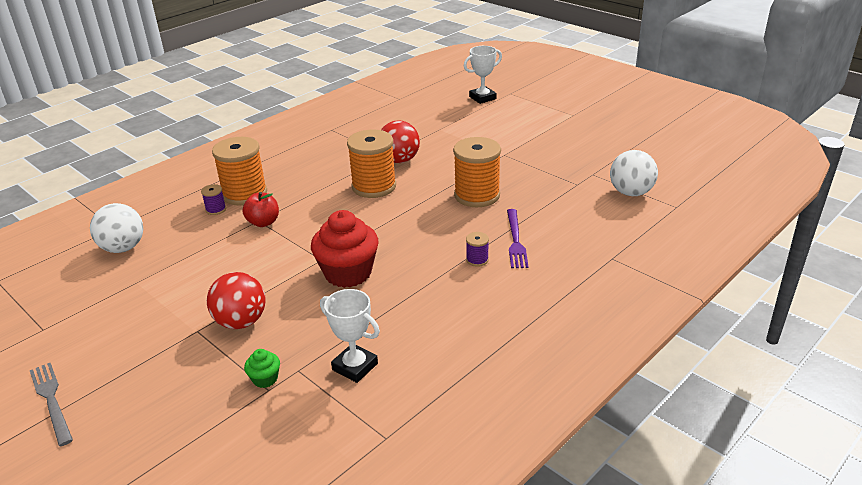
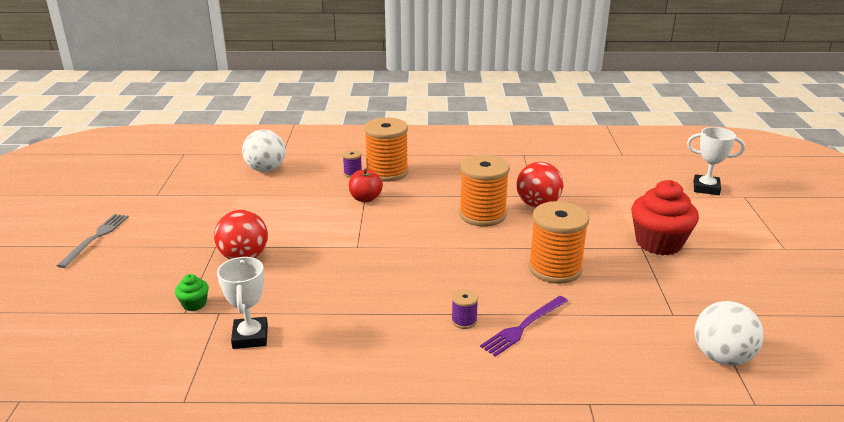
camera: 45 degrees right, 5 degrees down
(348, 273) = (357, 268): red cupcake -> red cupcake (658, 243)

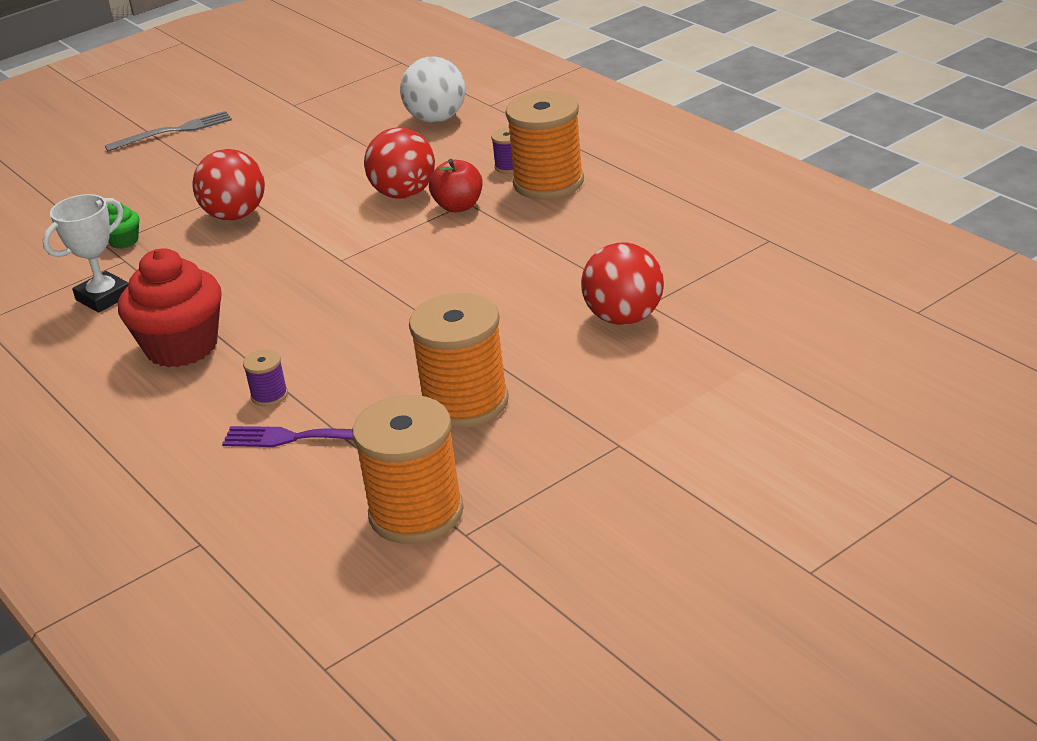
camera: 55 degrees right, 5 degrees up
(324, 205) = (404, 194): none -> red ball
(482, 215) = (533, 294): orange spool -> orange spool (416, 513)
(658, 243) = (653, 453): red cupcake -> red cupcake (182, 347)
(706, 188) = (920, 428): white trophy -> none
(721, 357) = (404, 608): white ball -> none

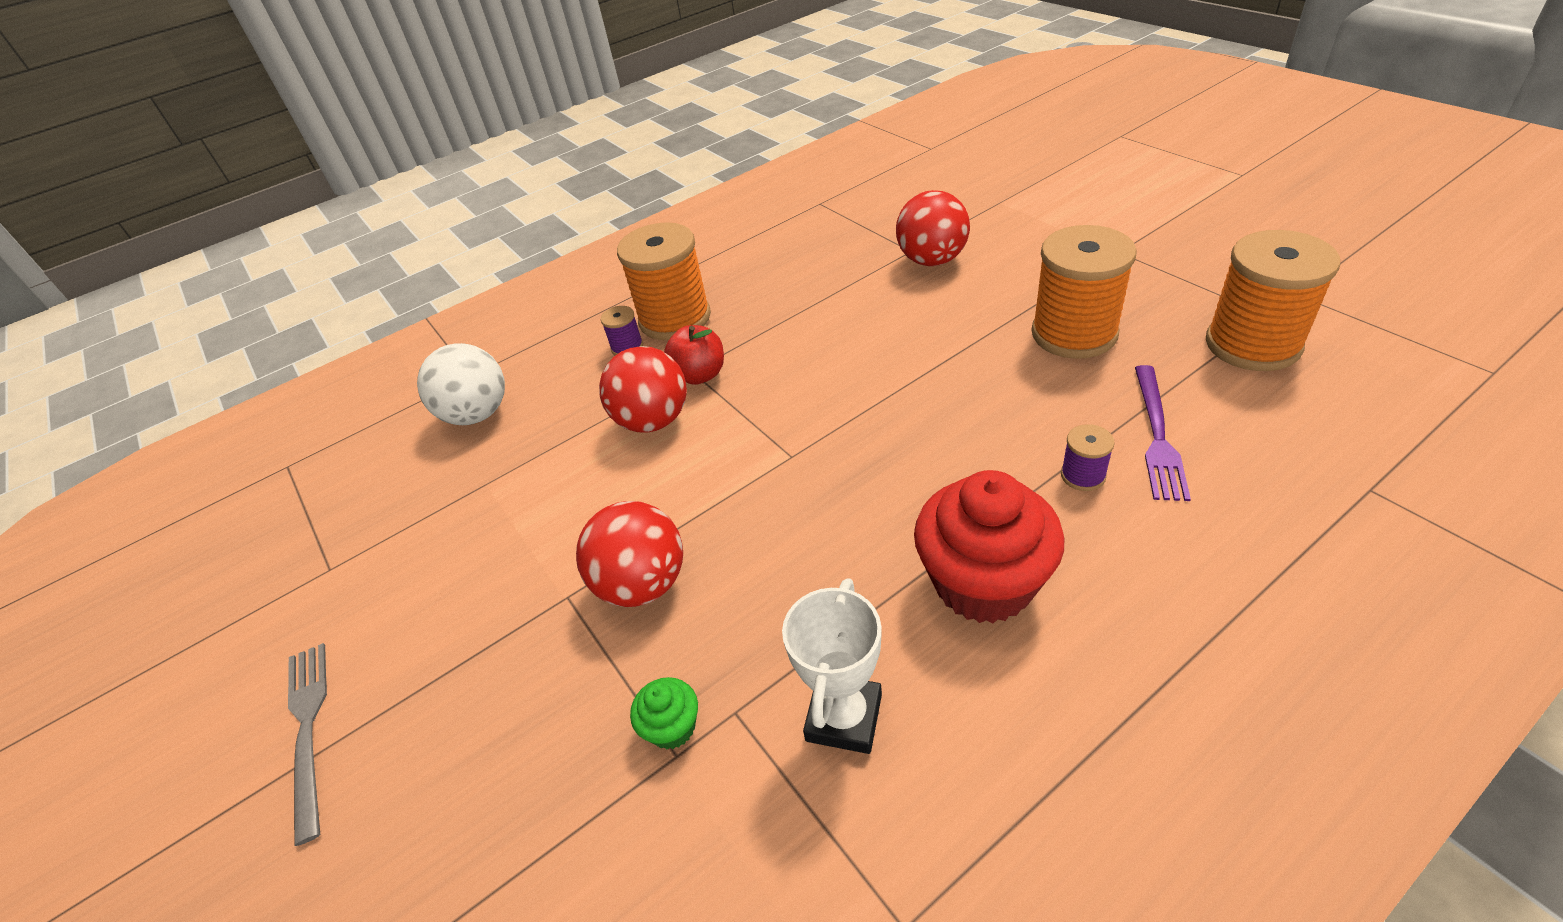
camera: 85 degrees left, 10 degrees up
(104, 297) = (844, 717): white trophy -> white trophy turned 60 degrees clockwise

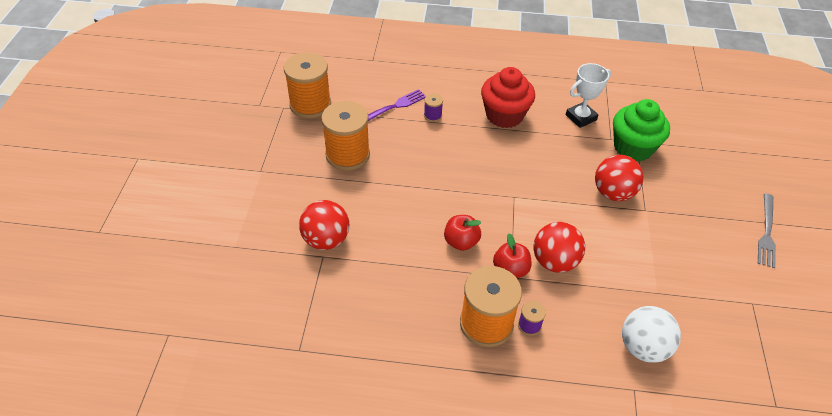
camera: 145 degrees left, 5 degrees up
(672, 727) = (633, 148): green cupcake -> green cupcake, size x2.23
(791, 358) = (461, 242): none -> red apple

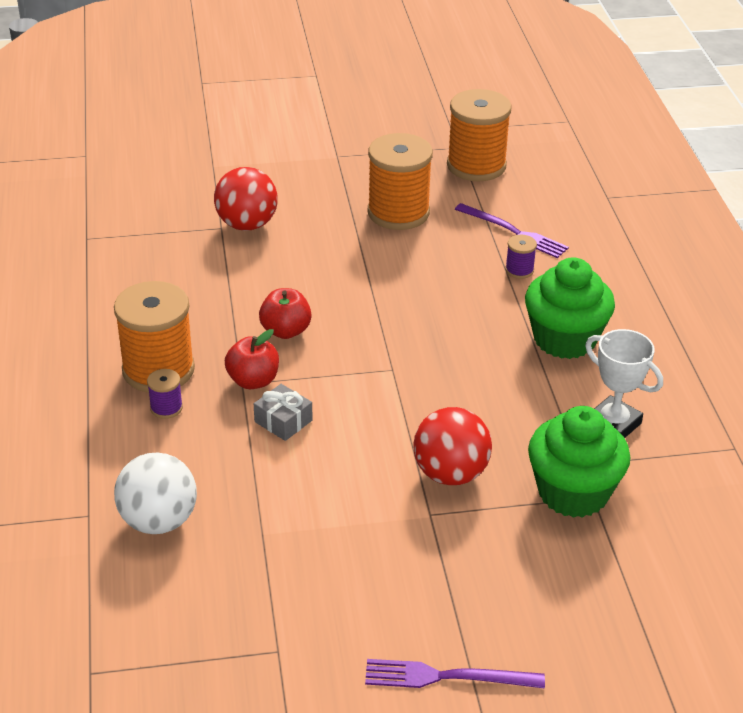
camera: 75 degrees right, 10 degrees down
(504, 115) = (564, 339): red cupcake -> green cupcake
(554, 261) = (283, 421): red ball -> grey gift
(766, 232) = (447, 677): grey fork -> purple fork

